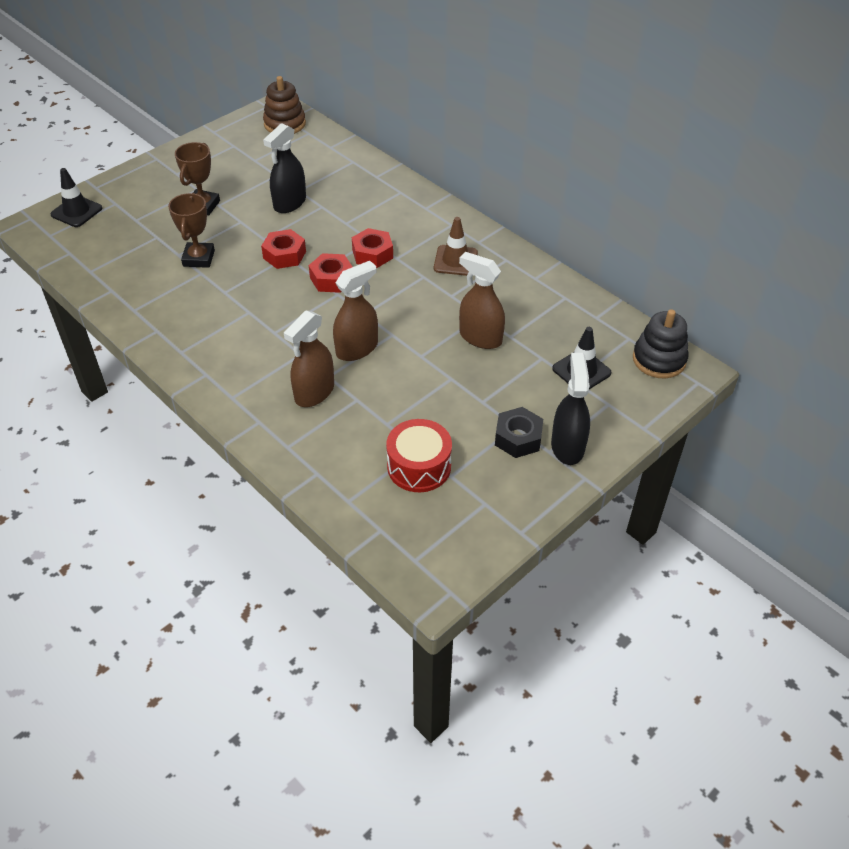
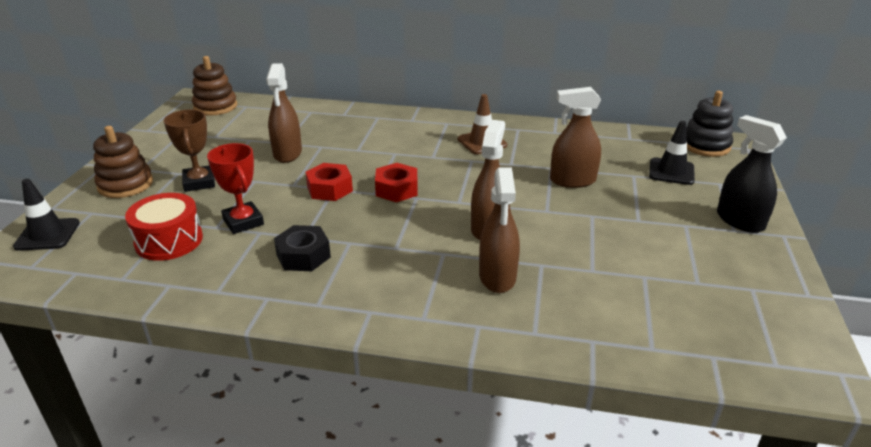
camera: 35 degrees left, 15 degrees down
(155, 185) = (125, 184): none -> brown stacking toy
(199, 258) = (243, 222): brown trophy -> red trophy
(289, 203) = (287, 153): black spray bottle -> brown spray bottle
(372, 254) = (409, 161): red nut -> none
(419, 466) = (665, 289): red drum -> red drum (169, 241)
(518, 438) = (700, 232): black nut -> black nut (303, 256)

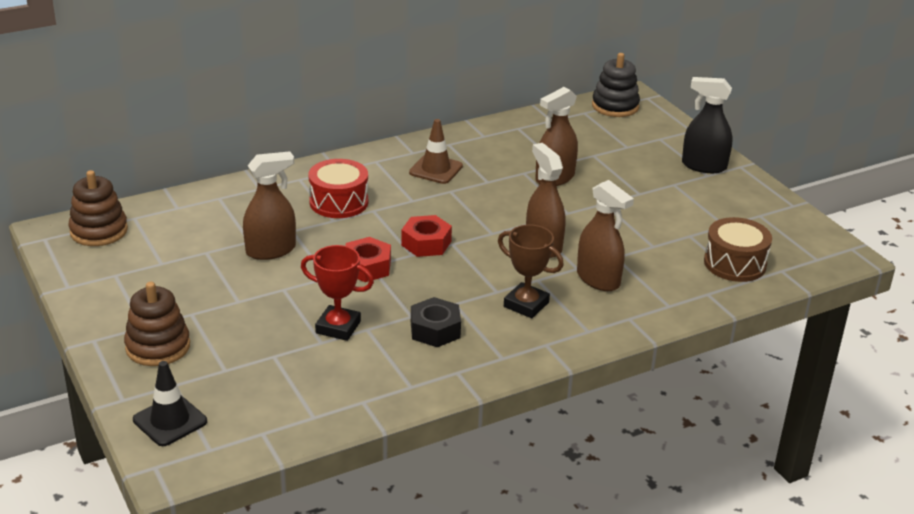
camera: 40 degrees left, 0 degrees up
(169, 241) = (299, 371): red drum -> red drum (339, 202)
(199, 182) = (232, 313): brown trophy -> brown trophy (526, 304)
(287, 153) = (271, 250): brown spray bottle -> brown spray bottle turned 75 degrees counterclockwise
(662, 324) = (735, 263): none -> brown drum
(671, 172) = (616, 141): black traffic cone -> none

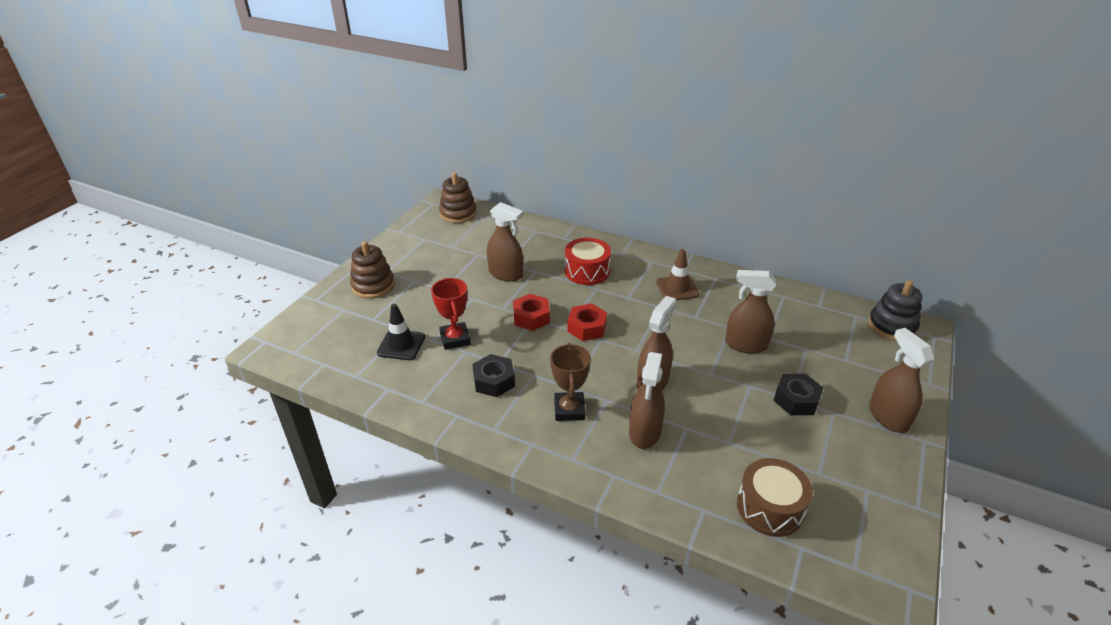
camera: 55 degrees right, 5 degrees up
(170, 421) = (309, 325): black traffic cone -> black traffic cone (401, 345)
(643, 192) = (796, 400): none -> black nut
(703, 166) = (888, 417): black spray bottle -> brown spray bottle

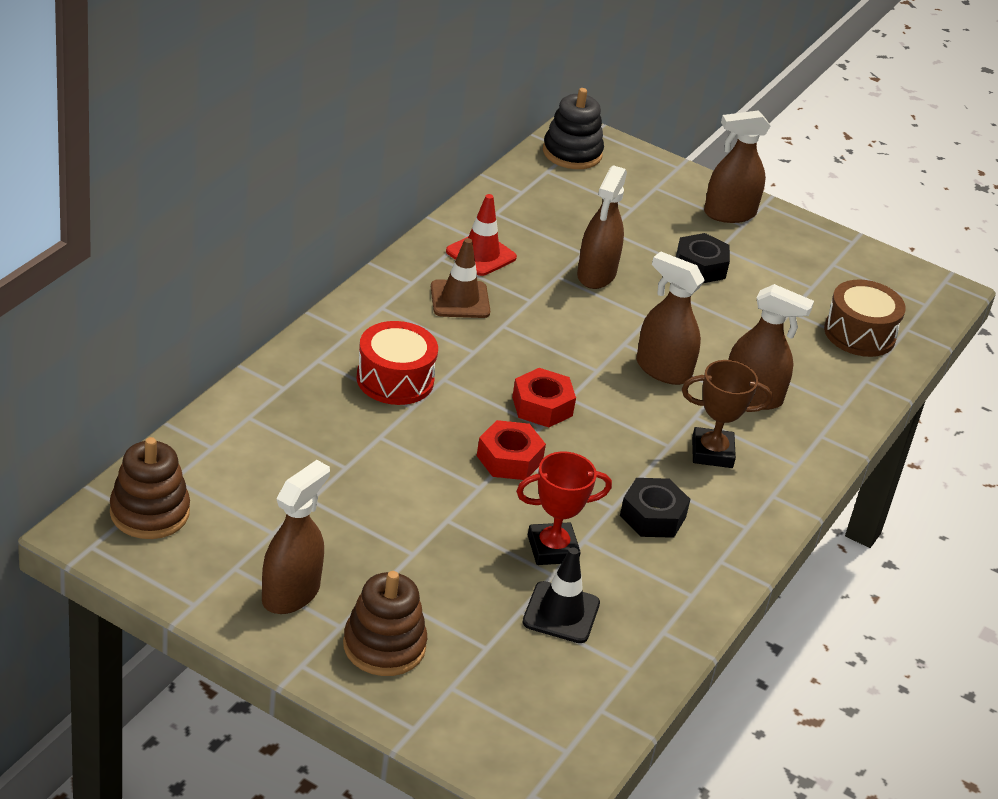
camera: 90 degrees left, 0 degrees up
(506, 274) = (383, 472): brown spray bottle -> brown spray bottle (291, 593)
(731, 293) = (481, 254): none -> red traffic cone

